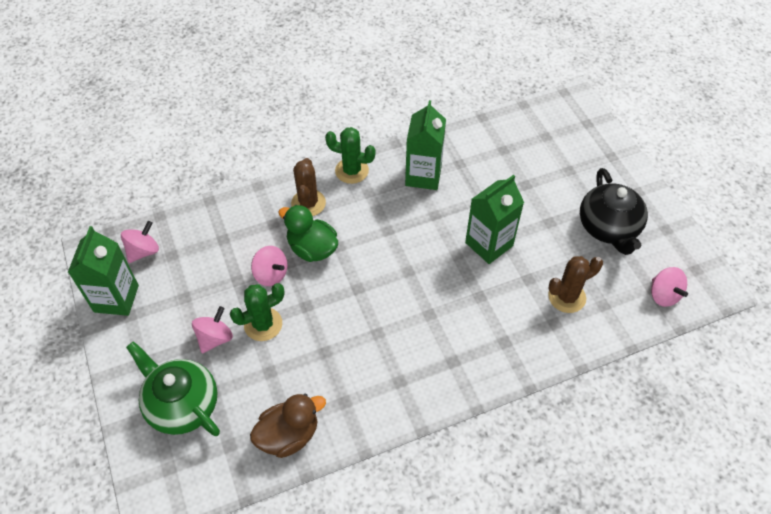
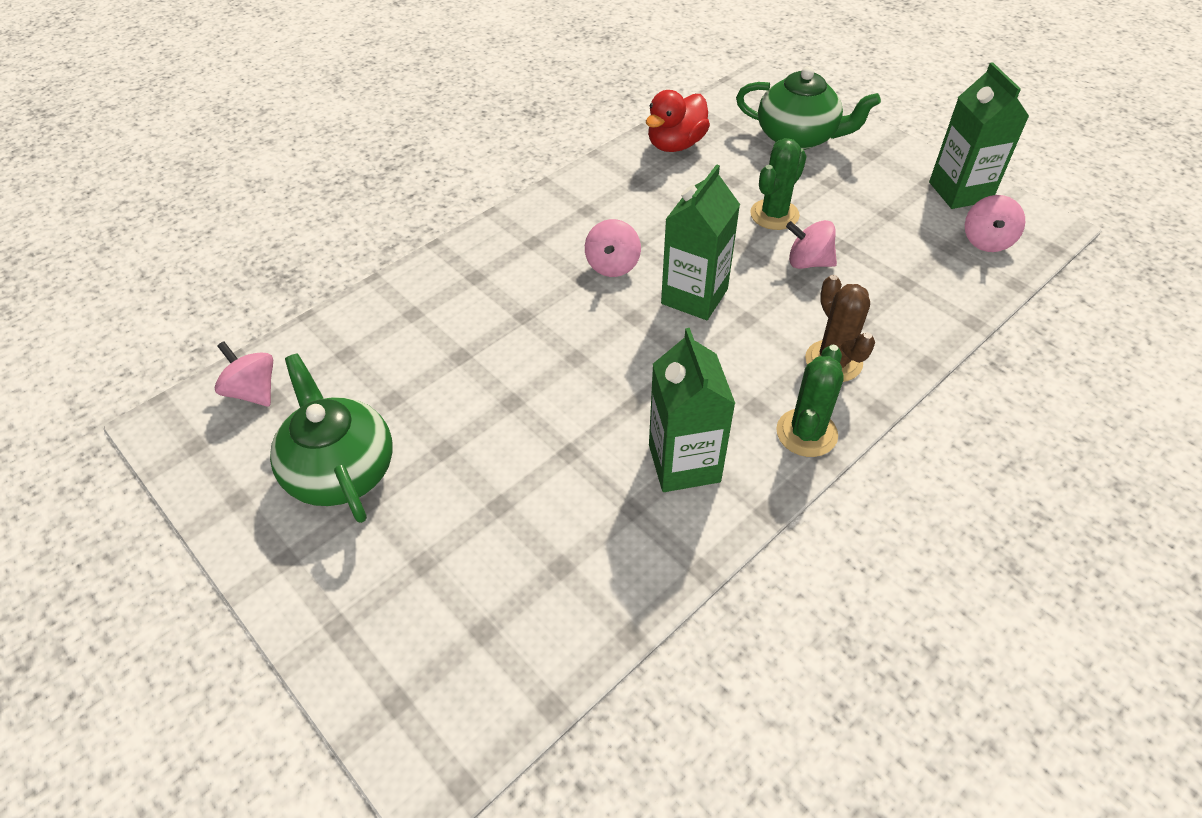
camera: 160 degrees right, 5 degrees down
(215, 338) = (816, 190): pink spinning top -> pink spinning top (612, 265)
(289, 435) = (675, 144): brown duck -> red duck
(312, 249) = (780, 305): green duck -> none
(352, 171) = (806, 433): green cactus -> green cactus turned 60 degrees counterclockwise
(489, 244) = (532, 385): green carton -> green carton (694, 296)
(567, 297) = (400, 348): brown cactus -> none
(608, 228) = (340, 470): black teapot -> green teapot

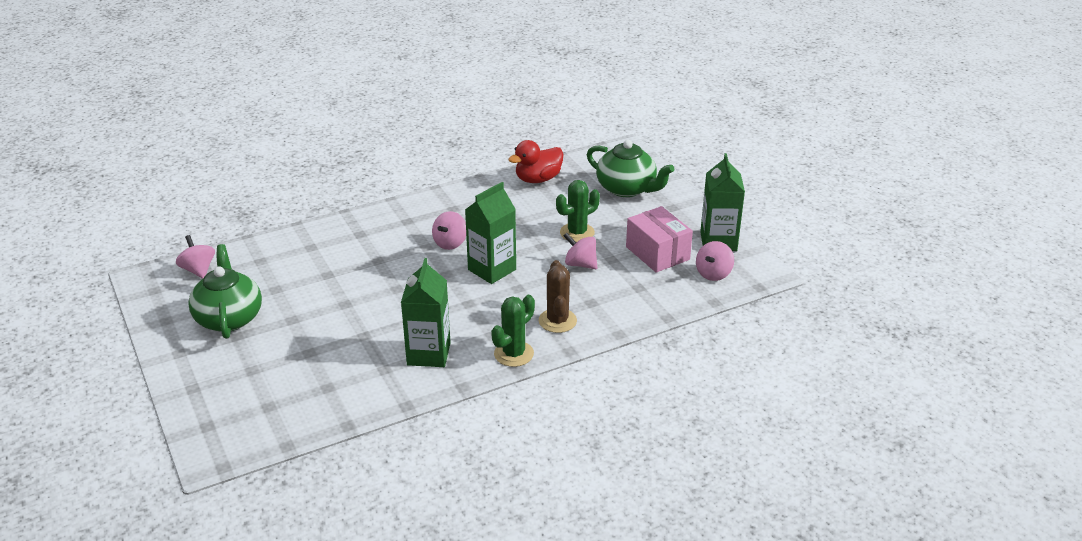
camera: 15 degrees right, 15 degrees down
(896, 224) = (657, 253): none -> pink box

